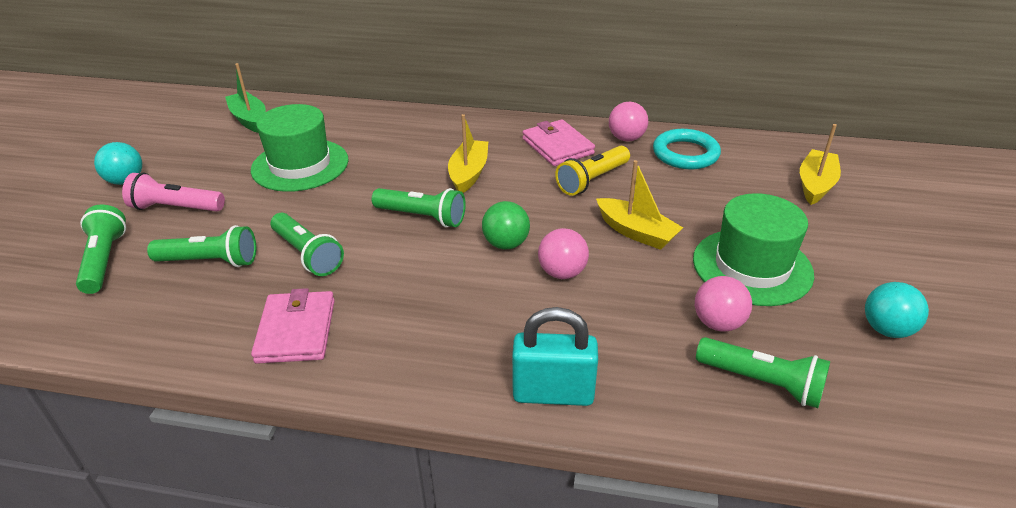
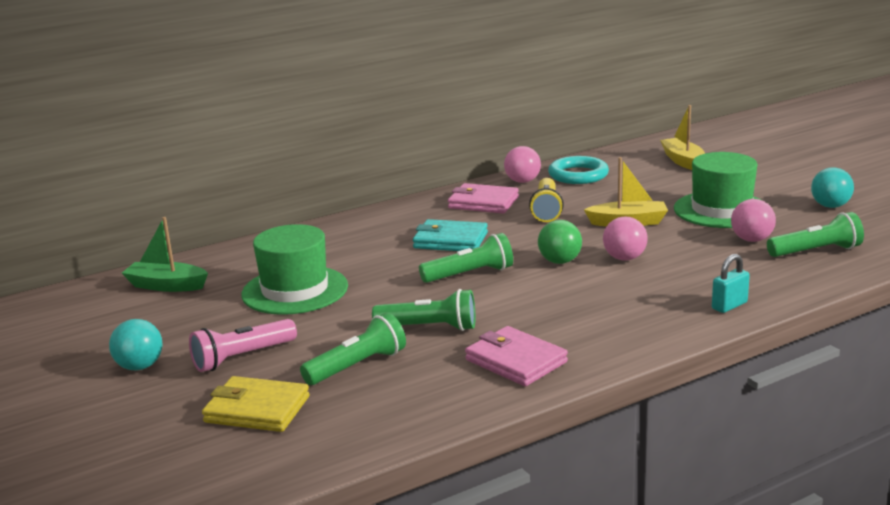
camera: 40 degrees left, 15 degrees down
(104, 260) = (257, 409): green flashlight -> yellow wallet
(468, 173) = (450, 240): yellow boat -> turquoise wallet
(553, 393) = (729, 306): turquoise padlock -> turquoise padlock, size x0.60

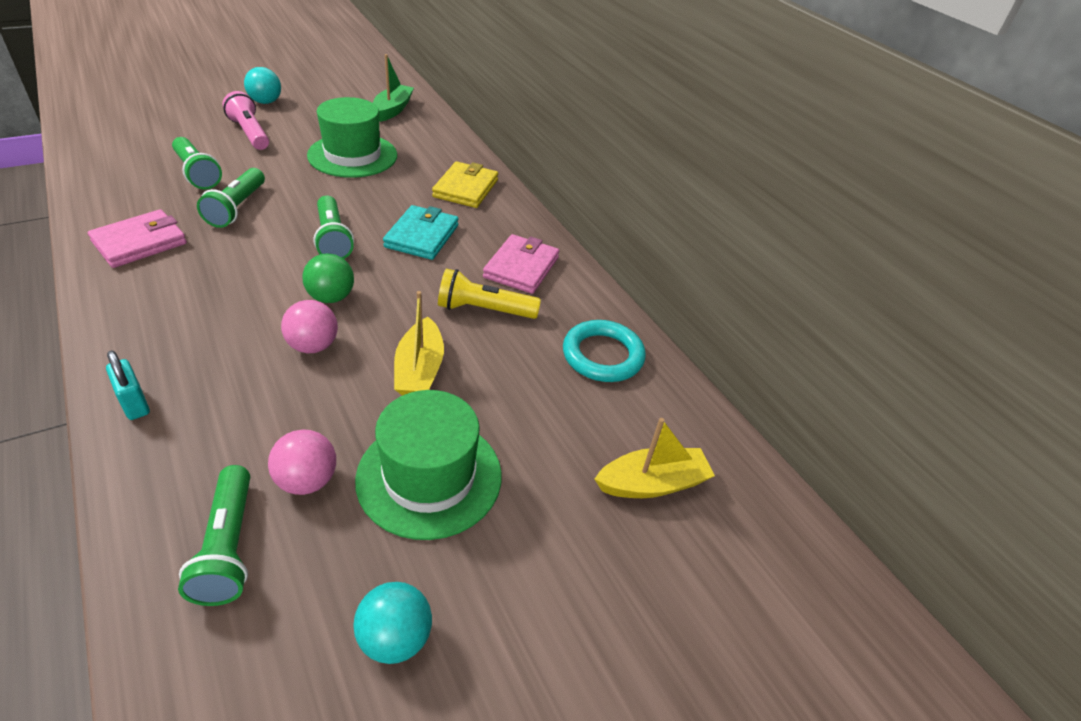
camera: 85 degrees right, 20 degrees up
(257, 409) = (168, 136): yellow wallet -> yellow wallet (466, 188)
(522, 181) = (586, 305): pink ball -> none

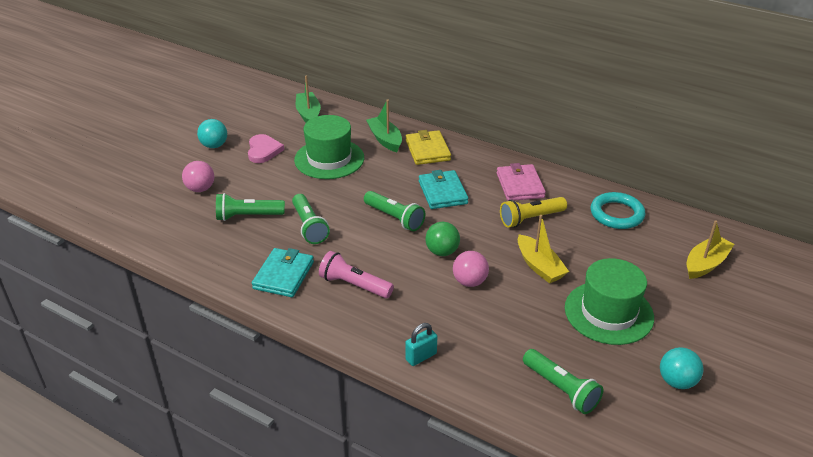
camera: 25 degrees left, 5 degrees down
(134, 403) = (421, 357): turquoise padlock -> turquoise padlock turned 60 degrees counterclockwise
(140, 242) = (283, 275): pink wallet -> turquoise wallet
(197, 173) = (248, 216): green flashlight -> green flashlight turned 150 degrees clockwise
(250, 133) = (239, 173): pink flashlight -> pink flashlight (354, 285)
(302, 123) = (263, 150): none -> pink heart
(307, 480) = (557, 344): pink ball -> pink ball (200, 189)
(435, 160) = (385, 139): none -> green boat

